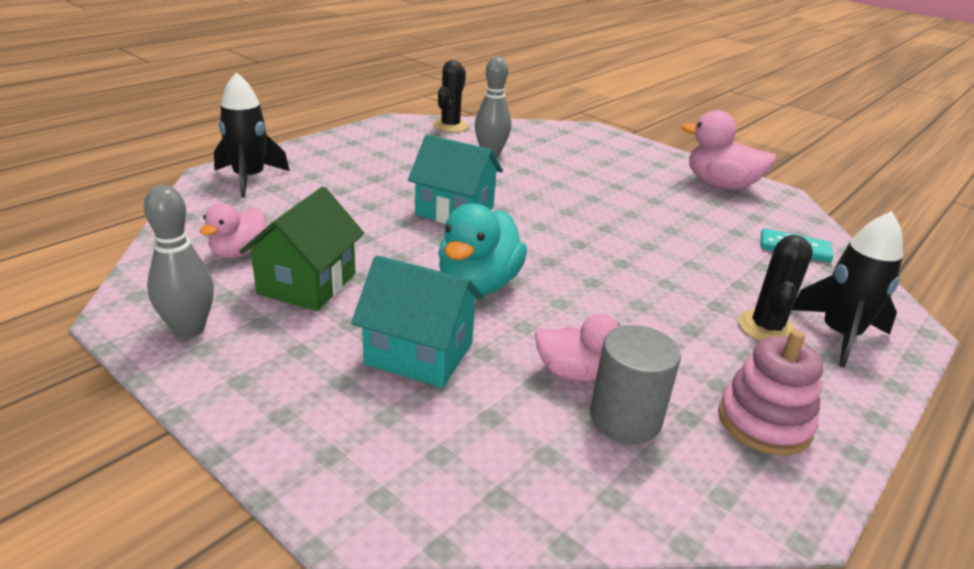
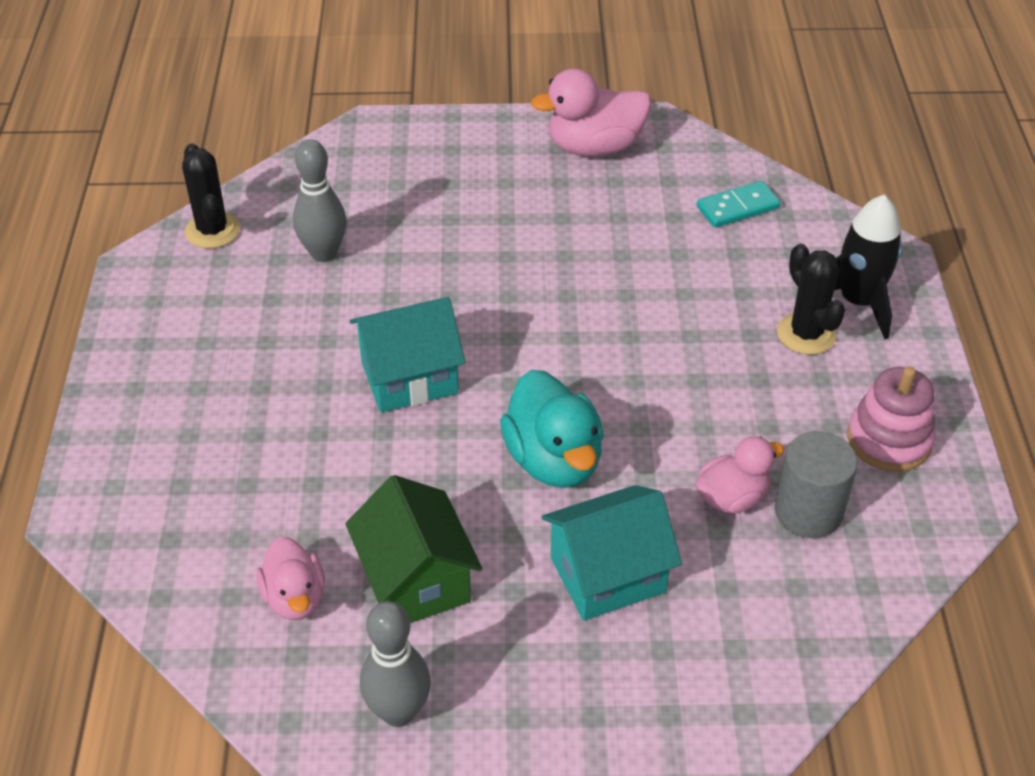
camera: 40 degrees left, 15 degrees up
(249, 178) = (130, 493): black rocket -> none

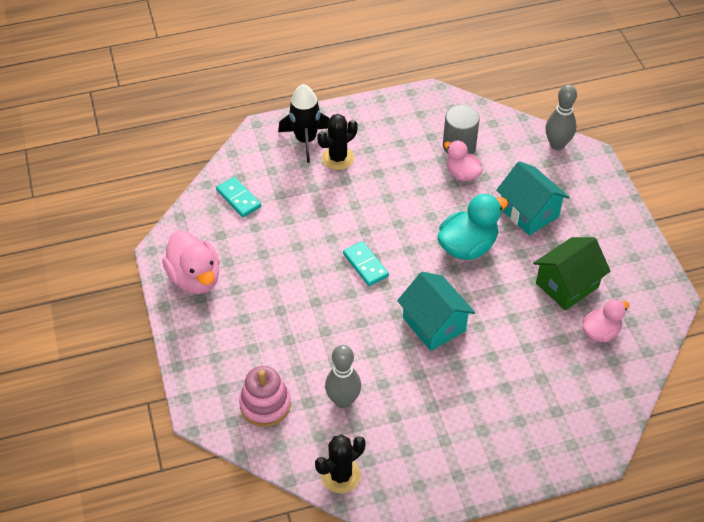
camera: 105 degrees left, 5 degrees up
(398, 712) = (639, 273): grey bowling pin -> grey bowling pin (557, 144)
(557, 323) = (365, 265): none -> turquoise domino
(889, 440) = (401, 121): pink stacking toy -> pink stacking toy (265, 405)

